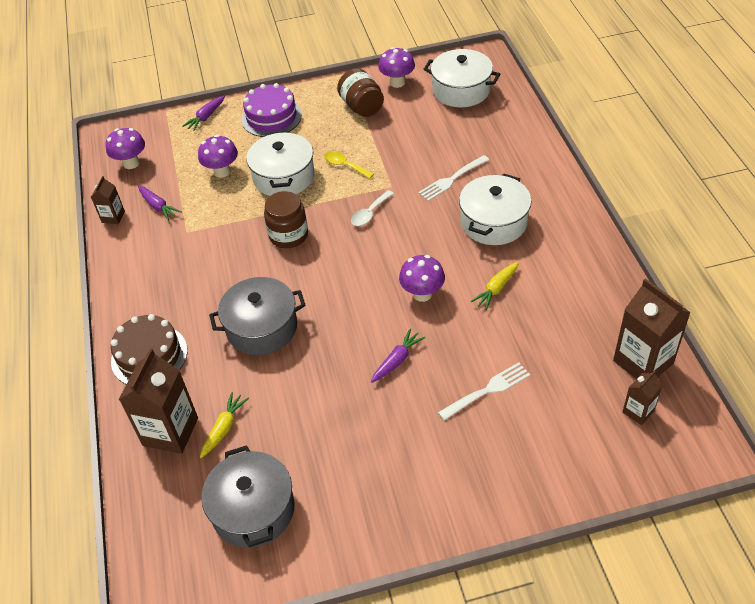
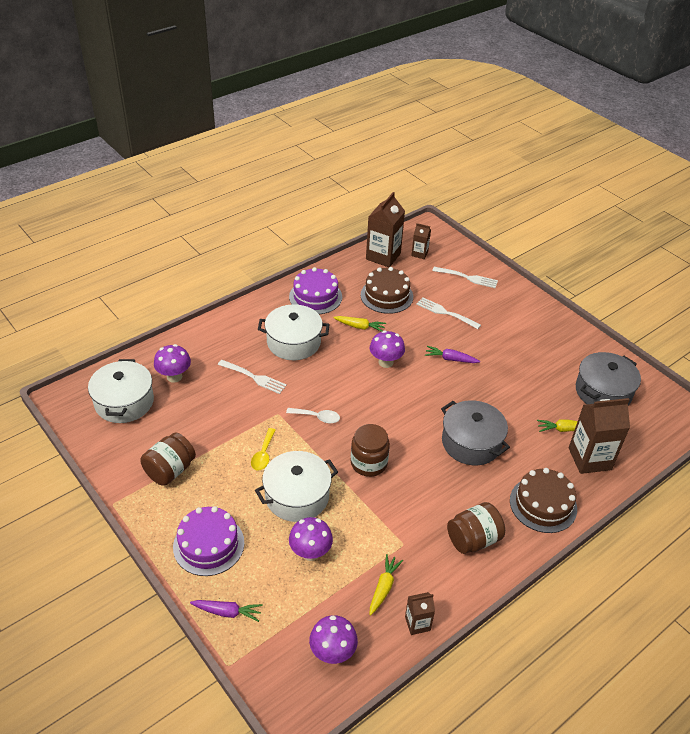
camera: 120 degrees left, 5 degrees down
(155, 282) = (473, 539): none -> brown jar
(158, 207) = (384, 587): purple carrot -> yellow carrot
(397, 82) = (121, 454): purple mushroom -> purple mushroom (174, 377)
(548, 336) = (386, 296): none -> brown cake
(557, 452) = (467, 278): none -> white fork
(572, 262) = (315, 296): none -> purple cake

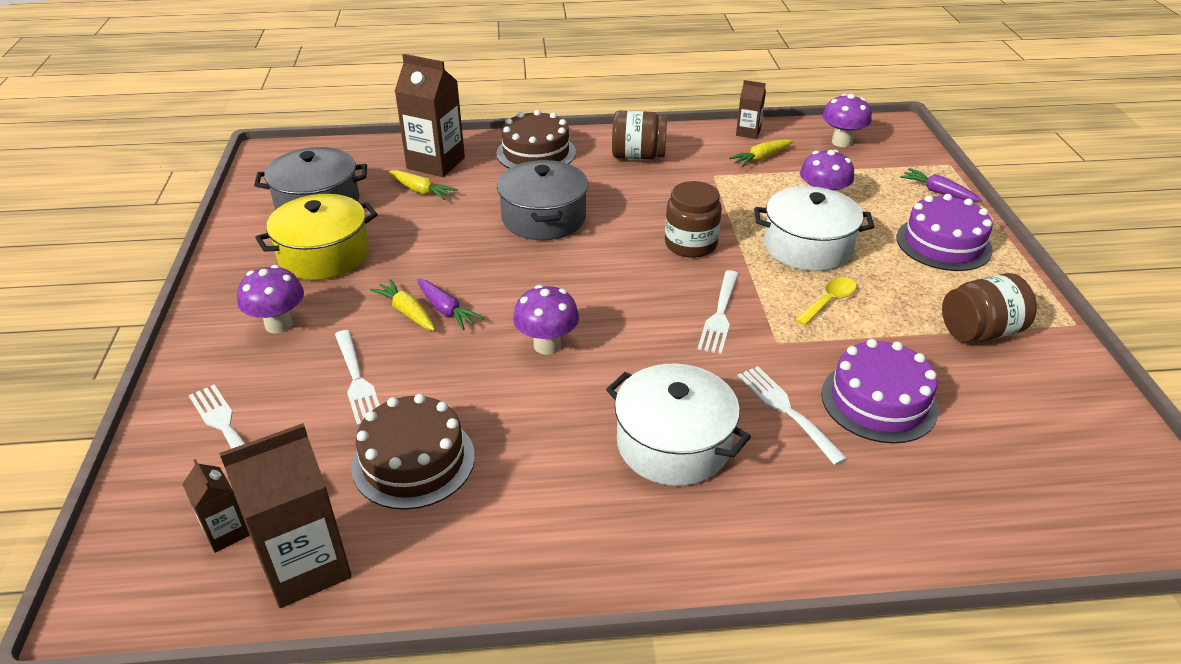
camera: 145 degrees left, 5 degrees down
(124, 402) = (1052, 463): white pot -> none
(174, 377) = (941, 473): purple mushroom -> purple mushroom (279, 324)
(315, 296) = (552, 527): purple cake -> purple cake (879, 401)
(317, 417) = (719, 315): white spoon -> white fork
(360, 327) = (528, 420): yellow carrot -> yellow carrot (407, 312)
(547, 361) = (324, 255): none -> yellow pot

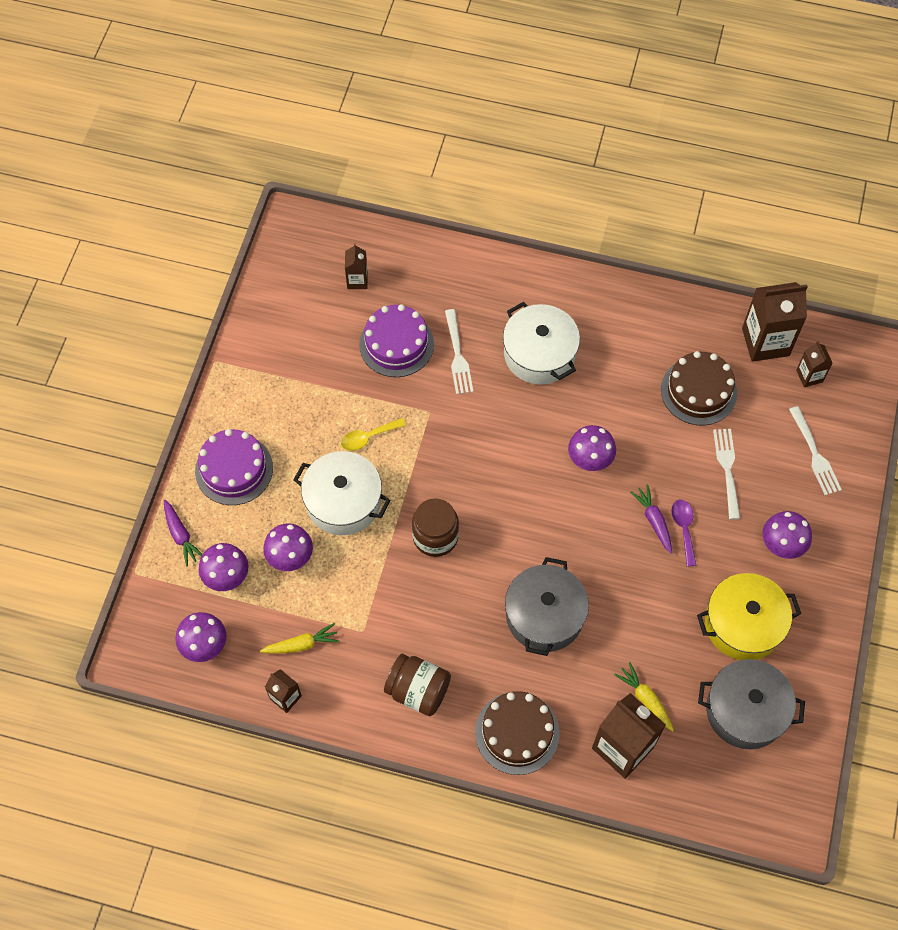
camera: 160 degrees left, 25 degrees up
(407, 312) = (684, 528): yellow carrot -> purple spoon
(719, 315) = (455, 450): white fork -> none
(866, 178) = (227, 577): none -> purple mushroom
(980, 332) = (286, 375): brown jar -> none
(1006, 465) = (357, 280): none -> brown carton

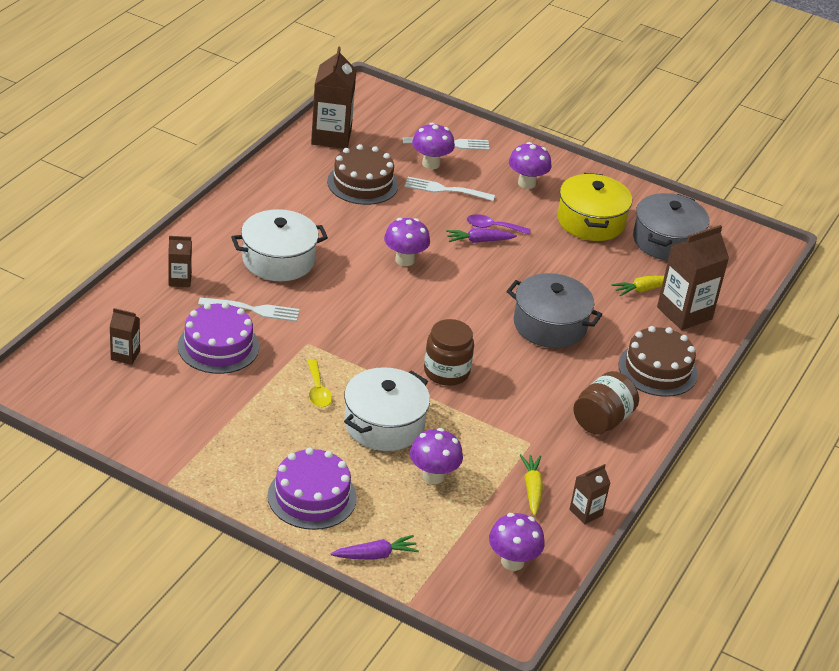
camera: 80 degrees left, 25 degrees down
(227, 577) = (439, 528): purple mushroom -> purple mushroom (431, 164)
(809, 376) = (375, 125): brown carton -> brown carton (180, 280)

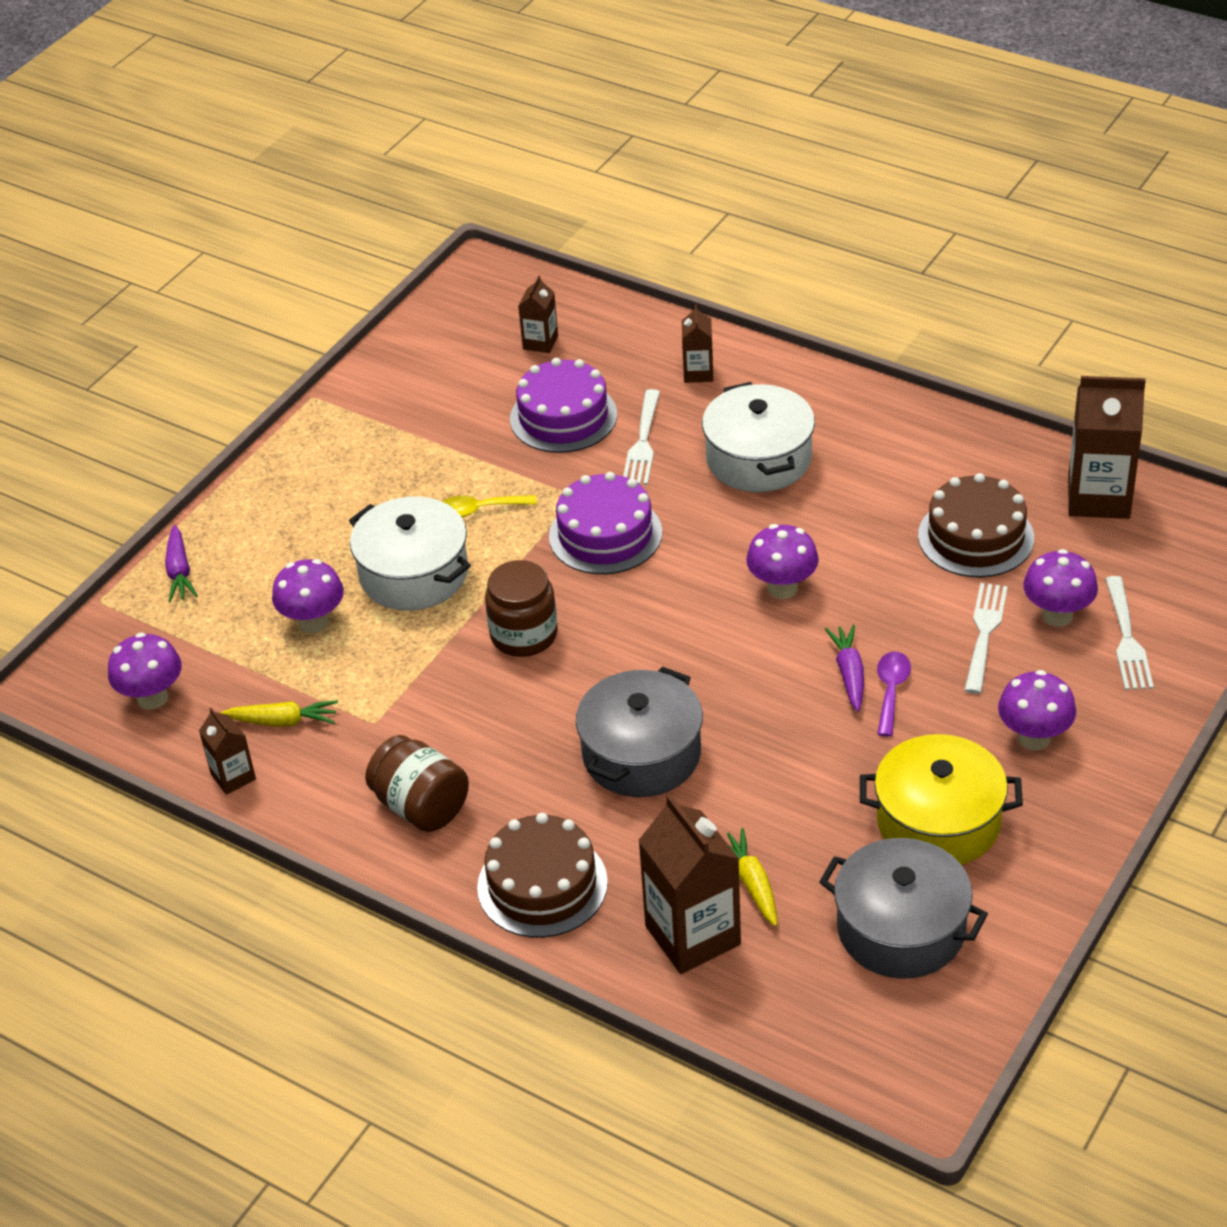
camera: 100 degrees right, 5 degrees up
(312, 496) = (283, 513): purple cake -> purple cake (605, 534)

